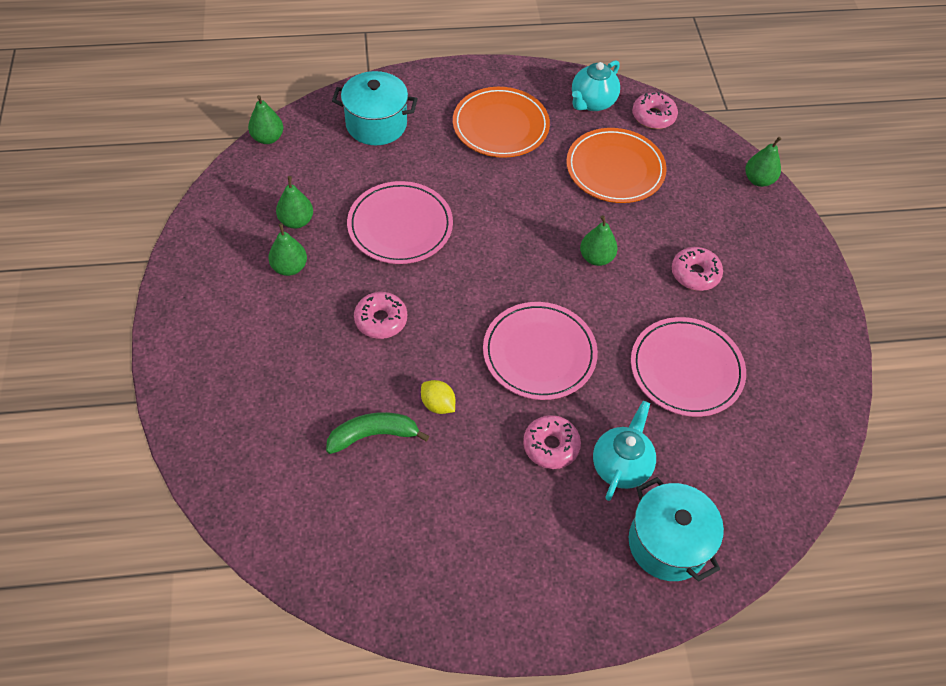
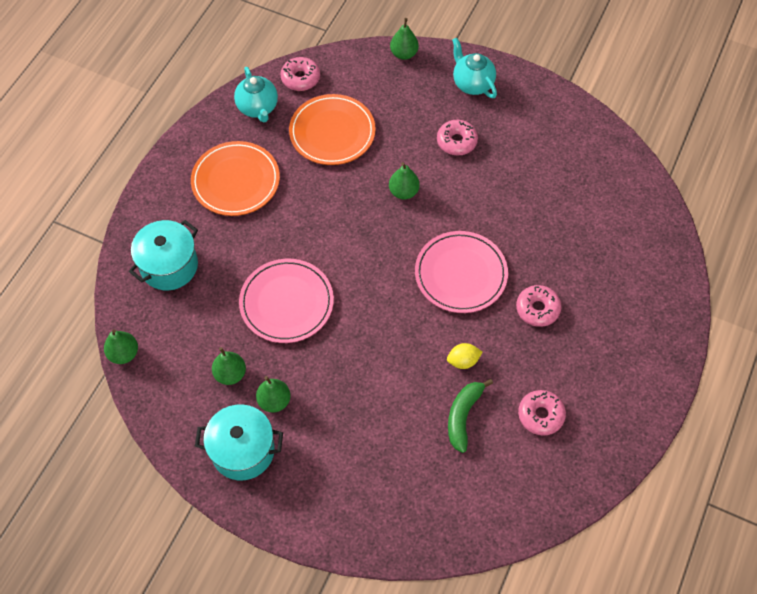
camera: 55 degrees left, 5 degrees up
(381, 320) = (367, 361): pink donut -> pink donut (540, 415)
(621, 466) = (576, 276): turquoise teapot -> turquoise teapot (472, 84)
(667, 543) = (644, 283): turquoise pot -> turquoise pot (243, 450)
(686, 369) = (528, 194): pink plate -> none

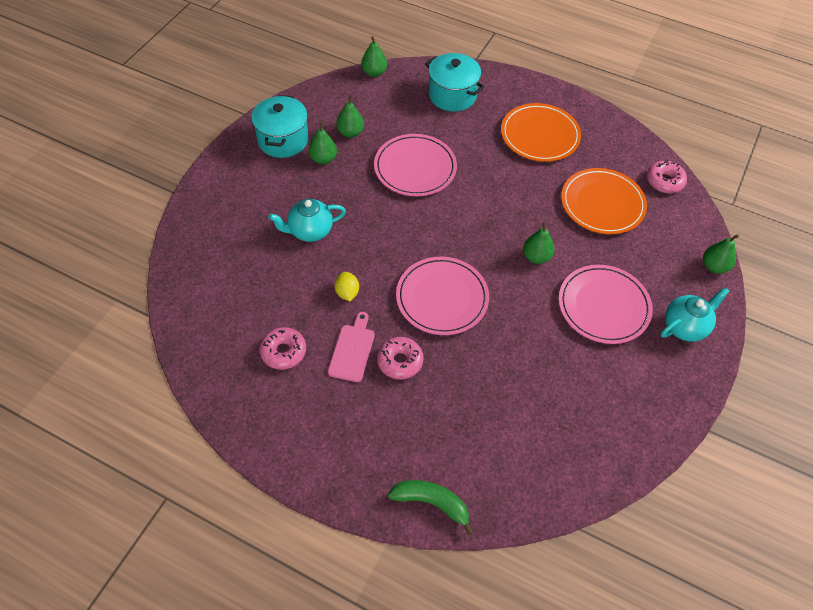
camera: 90 degrees right, 5 degrees down
(258, 108) = (623, 150): turquoise teapot -> turquoise teapot (310, 231)
(456, 141) = (603, 306): pink donut -> pink plate
(463, 416) = (291, 288): green banana -> green banana (432, 503)
(530, 351) = (352, 350): none -> pink cutting board

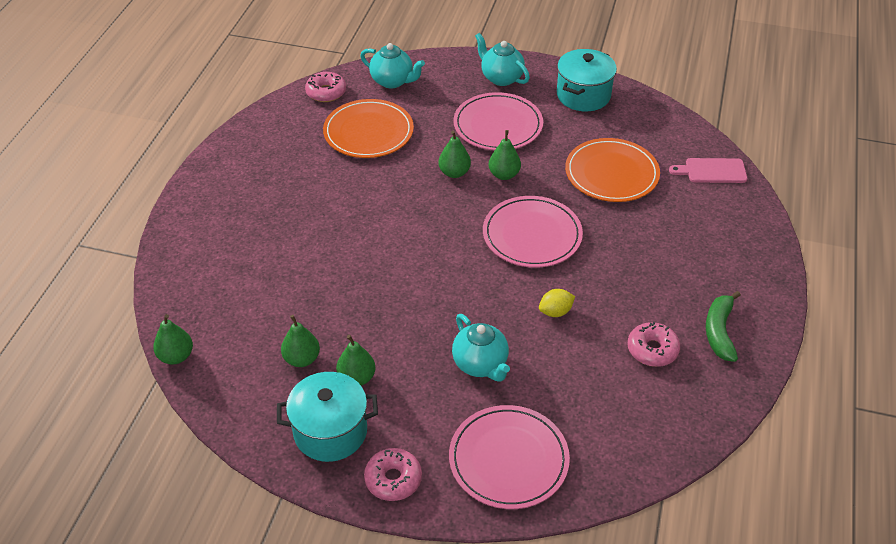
camera: 100 degrees left, 10 degrees down
(352, 350) = (624, 293): pink cutting board -> pink cutting board (712, 171)
(400, 361) = (620, 255): pink donut -> pink donut (393, 479)
(415, 168) = (351, 284): pink plate -> pink plate (508, 459)
(432, 503) = (747, 212): green banana -> green banana (719, 331)
(452, 95) = (215, 268): turquoise pot -> turquoise pot (583, 95)
(540, 135) = (275, 184): orange plate -> orange plate (611, 173)
(681, 233) = (392, 81): none -> turquoise teapot
(714, 266) = (427, 62): green pear -> green pear (504, 175)

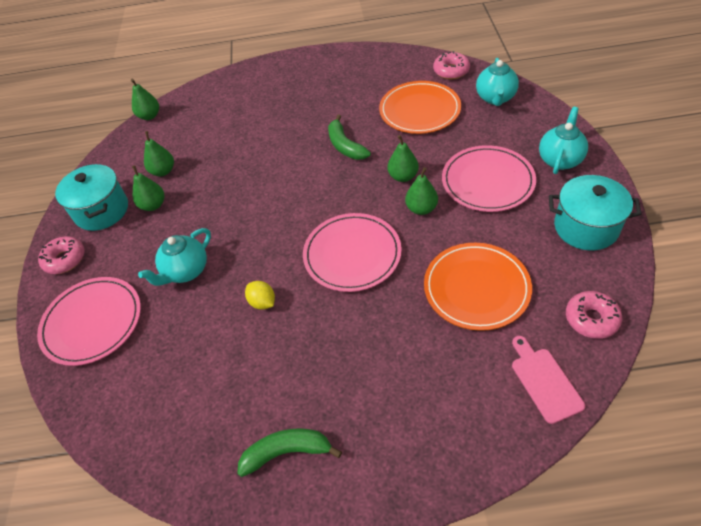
camera: 75 degrees right, 5 degrees up
(379, 198) = (345, 146): none -> green banana
(652, 350) = (241, 394): pink donut -> pink donut (591, 319)

